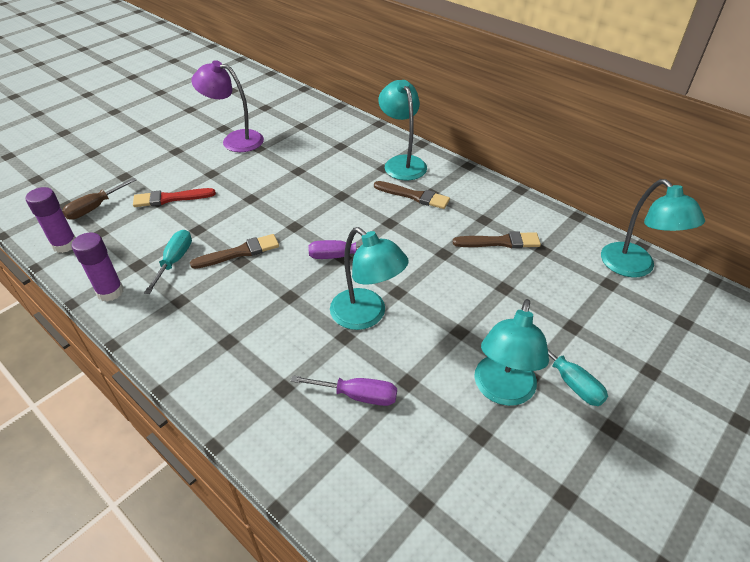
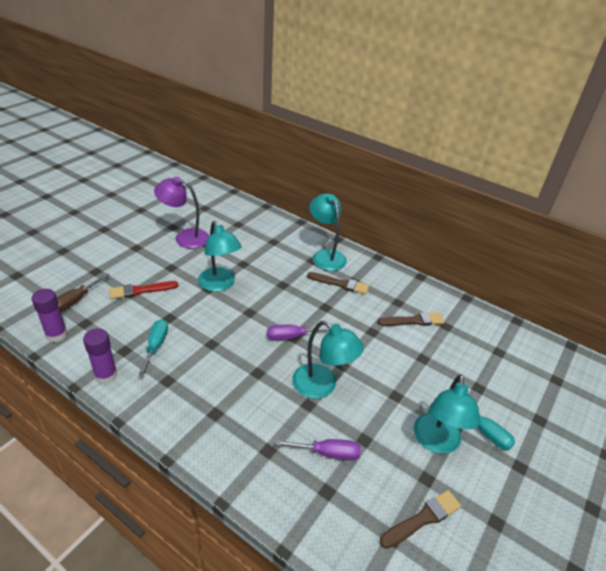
camera: 10 degrees left, 5 degrees down
(239, 252) = (209, 336): brown brush -> brown brush (422, 518)
(634, 267) = (515, 338): turquoise lamp -> turquoise lamp (219, 285)

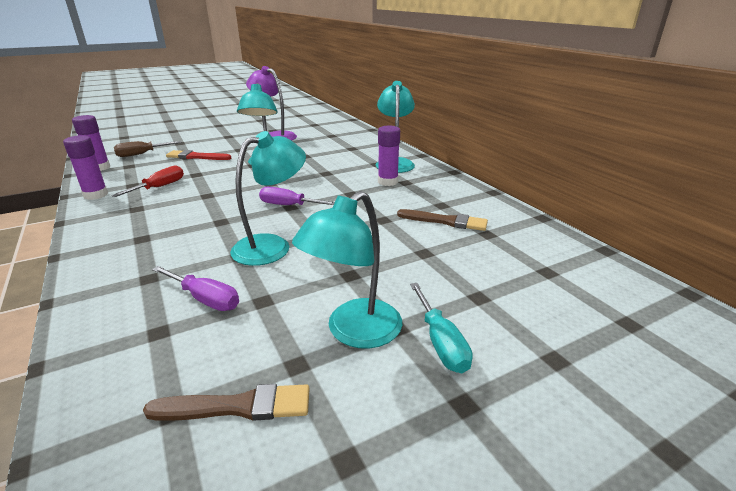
camera: 30 degrees right, 10 degrees down
(156, 346) = (159, 187): turquoise screwdriver -> red screwdriver
(322, 386) = (272, 246): turquoise lamp -> turquoise lamp turned 105 degrees counterclockwise
(340, 284) = (387, 182): brown brush -> purple glue stick

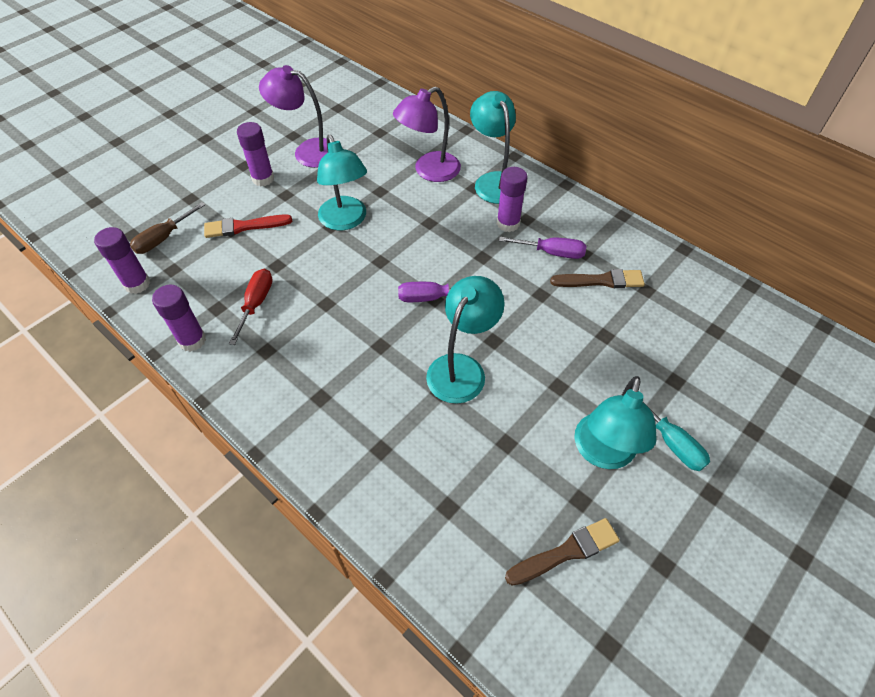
camera: 20 degrees left, 25 degrees up
(205, 299) = (456, 458): purple screwdriver -> purple screwdriver (551, 253)
(233, 142) = (263, 179): none -> purple glue stick
(349, 153) = (429, 171): none -> purple lamp

